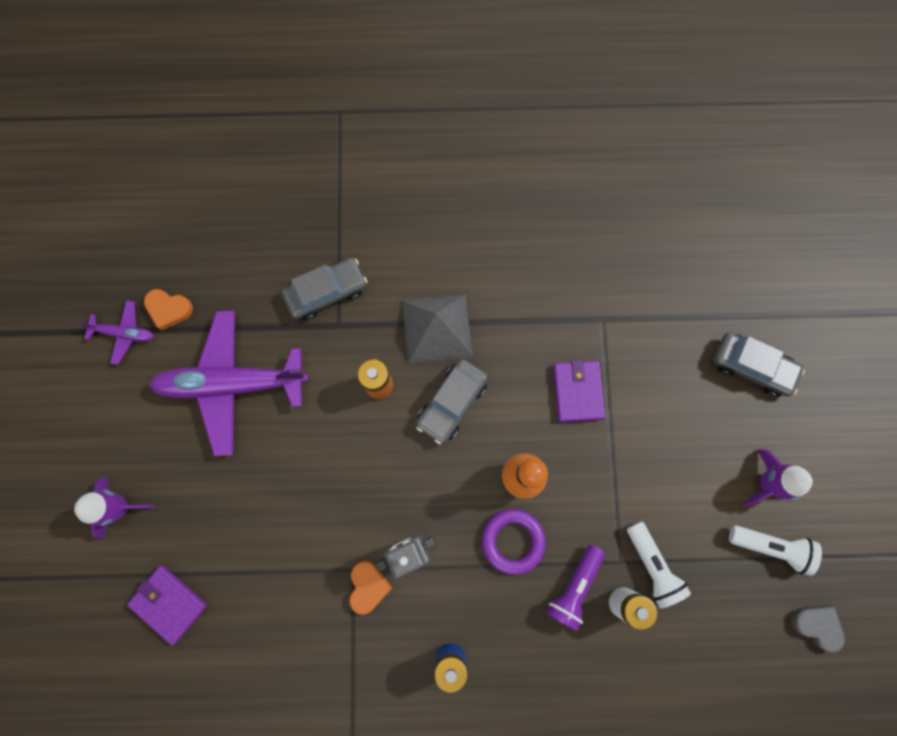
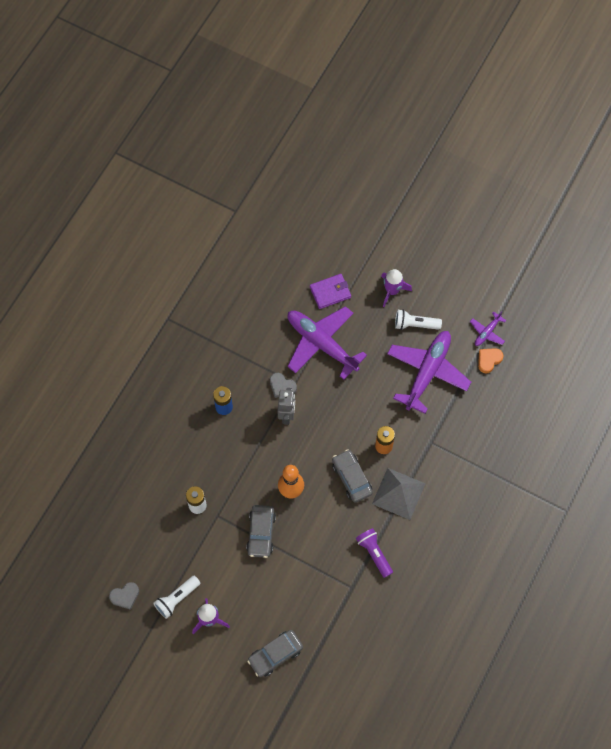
camera: 120 degrees right, 10 degrees down
(265, 566) = (321, 344): none -> purple plane
(326, 292) = (453, 446): grey car -> grey car (261, 533)
(368, 586) = (282, 386): orange heart -> grey heart
(513, 541) = (261, 468): purple ring -> none
(574, 588) = (219, 485): purple flashlight -> purple flashlight (374, 553)
(577, 391) = (318, 548): purple wallet -> none
(652, 566) = (205, 531): white flashlight -> white flashlight (415, 324)

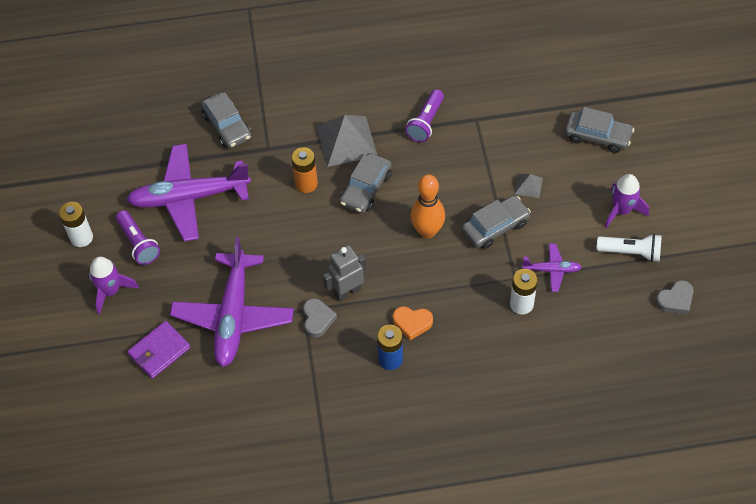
camera: 125 degrees left, 10 degrees down
(125, 596) = (675, 300): grey heart -> grey heart turned 120 degrees clockwise
(274, 578) = (528, 185): none -> grey pyramid
(330, 292) = (159, 351): purple wallet -> purple wallet turned 75 degrees counterclockwise
(415, 324) = (138, 243): white flashlight -> purple flashlight
(444, 297) = (81, 237): none -> white battery
(468, 430) = (227, 126): none -> grey car
(487, 332) = (98, 175): purple plane -> purple plane (551, 270)
(489, 360) = (131, 154): orange heart -> orange heart (412, 323)

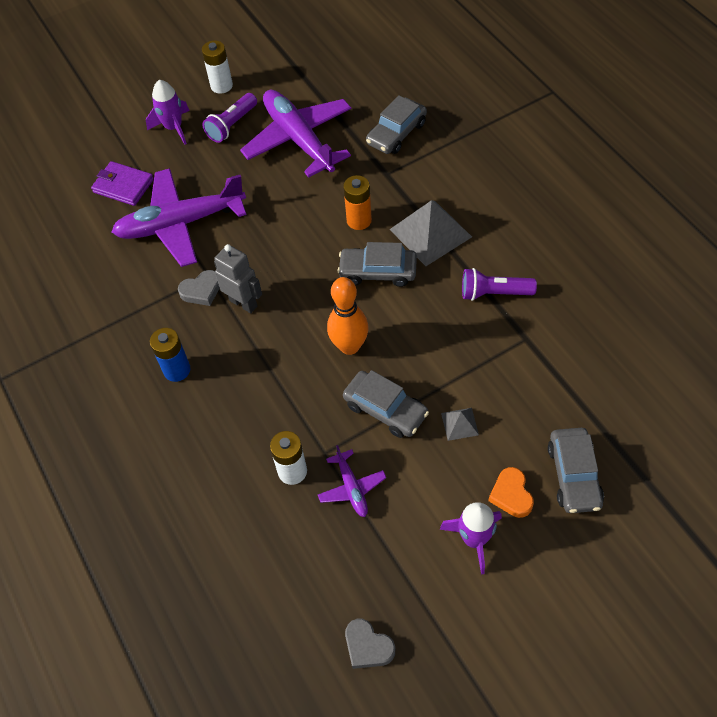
camera: 70 degrees right, 0 degrees up
(412, 323) = (227, 374): orange heart -> orange heart (511, 495)
(631, 252) = (416, 570): white flashlight -> none

